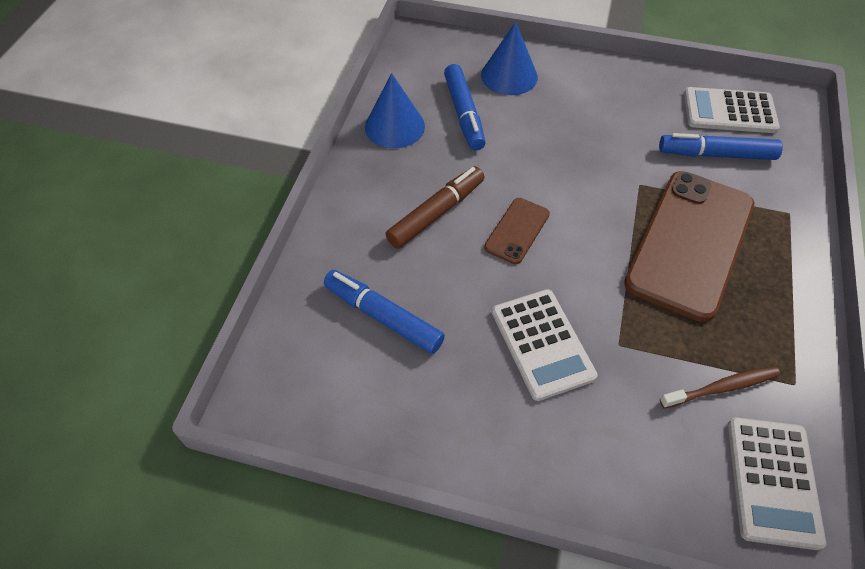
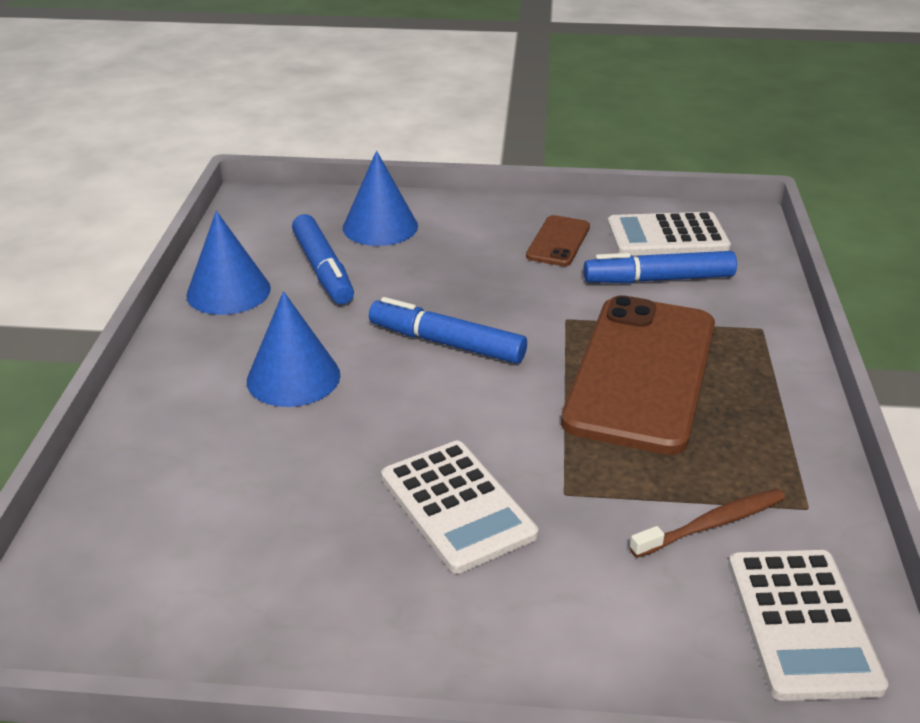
camera: 10 degrees left, 20 degrees down
(383, 316) = (223, 502): blue marker -> blue marker (446, 343)
(436, 213) = (293, 377): brown marker -> blue cone
(517, 231) = (407, 384): brown phone -> brown phone (558, 241)

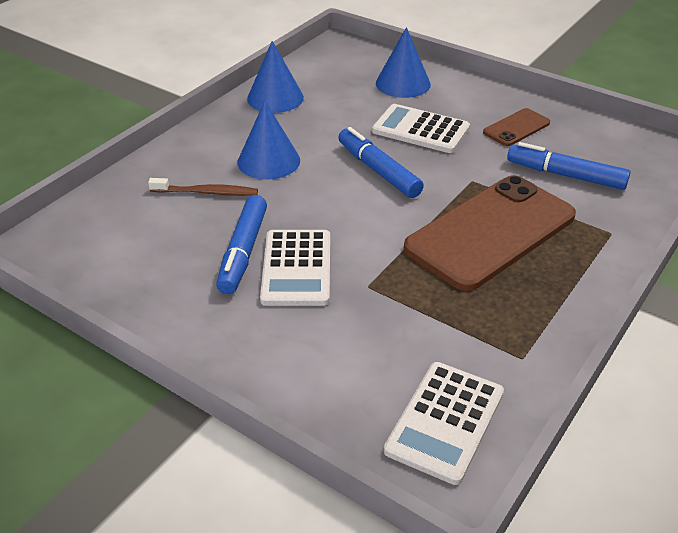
camera: 30 degrees right, 5 degrees up
(323, 270) = (342, 101): blue marker -> blue marker (243, 252)
(667, 236) = (603, 147): white calculator -> white calculator (420, 130)
(711, 524) = (444, 341): brown toothbrush -> brown toothbrush (206, 192)

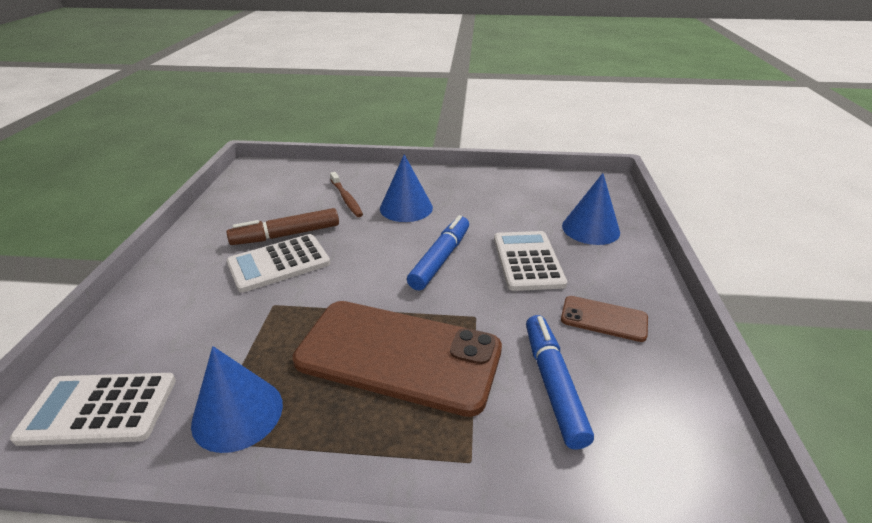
camera: 60 degrees right, 5 degrees down
(243, 252) = (286, 235): blue marker -> brown marker
(275, 98) = (492, 183): blue cone -> blue cone (237, 413)

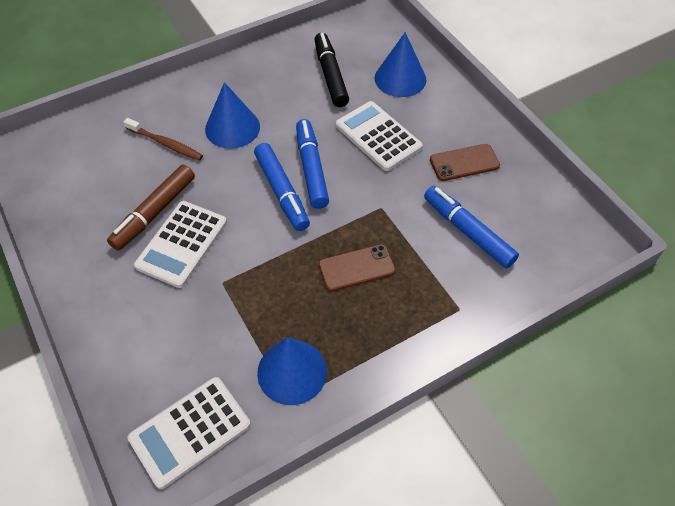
camera: 35 degrees left, 20 degrees up
(396, 264) = (281, 192): none -> blue marker
(398, 355) = (356, 268): brown phone -> brown phone, size x0.46
(524, 205) = (330, 75): none -> black marker

